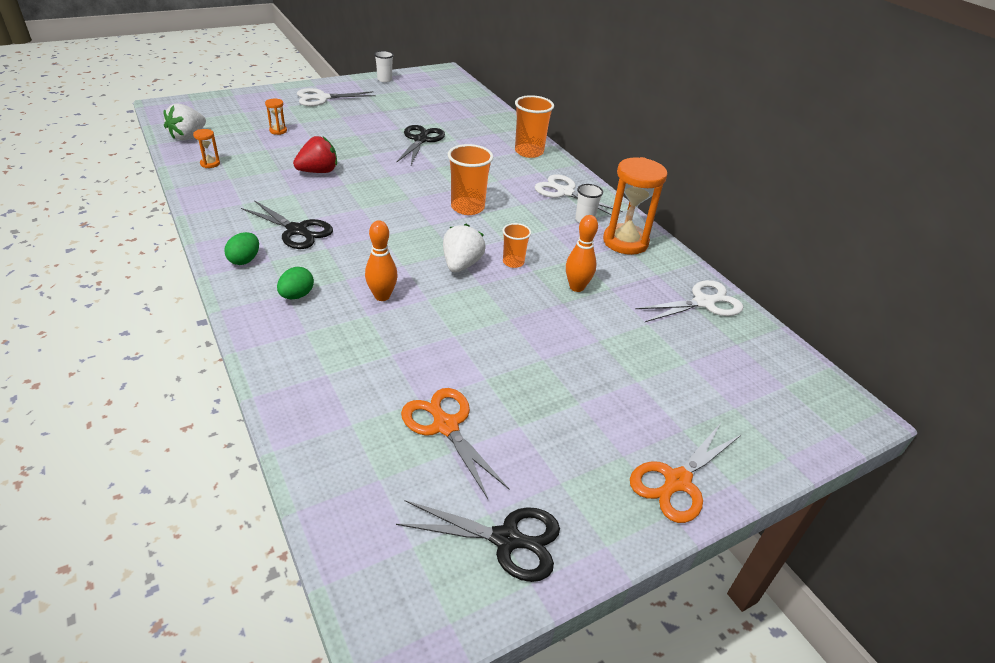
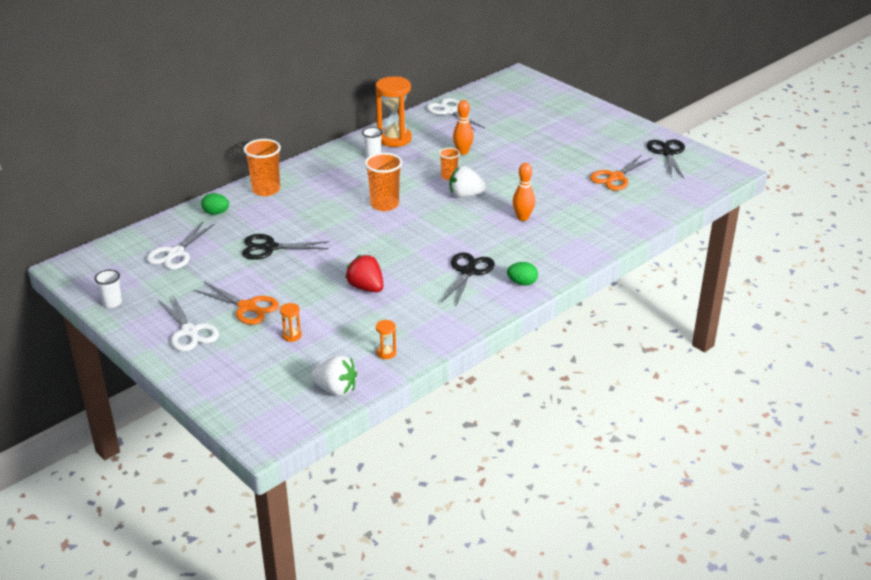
camera: 100 degrees left, 5 degrees down
(297, 295) = (546, 249): green egg -> green egg (216, 213)
(564, 192) = (333, 167): white scissors -> white scissors (175, 254)
(676, 482) = (601, 117): orange scissors -> orange scissors (248, 307)

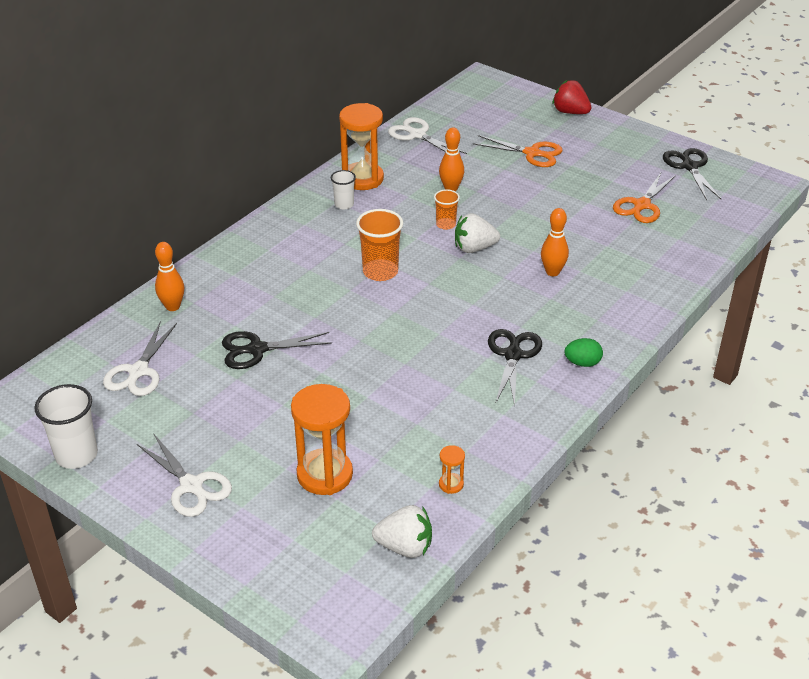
camera: 10 degrees left, 5 degrees up
(112, 303) = (76, 455): white cup -> white cup, size x1.71
(216, 213) = (172, 306): green egg -> orange bowling pin
(248, 307) = (255, 440): orange scissors -> orange scissors (533, 153)
(266, 190) = (226, 266): orange cup -> none
(292, 335) = (324, 474): orange hourglass -> orange hourglass, size x2.27
(366, 287) = (395, 393): red strawberry -> red strawberry (570, 112)

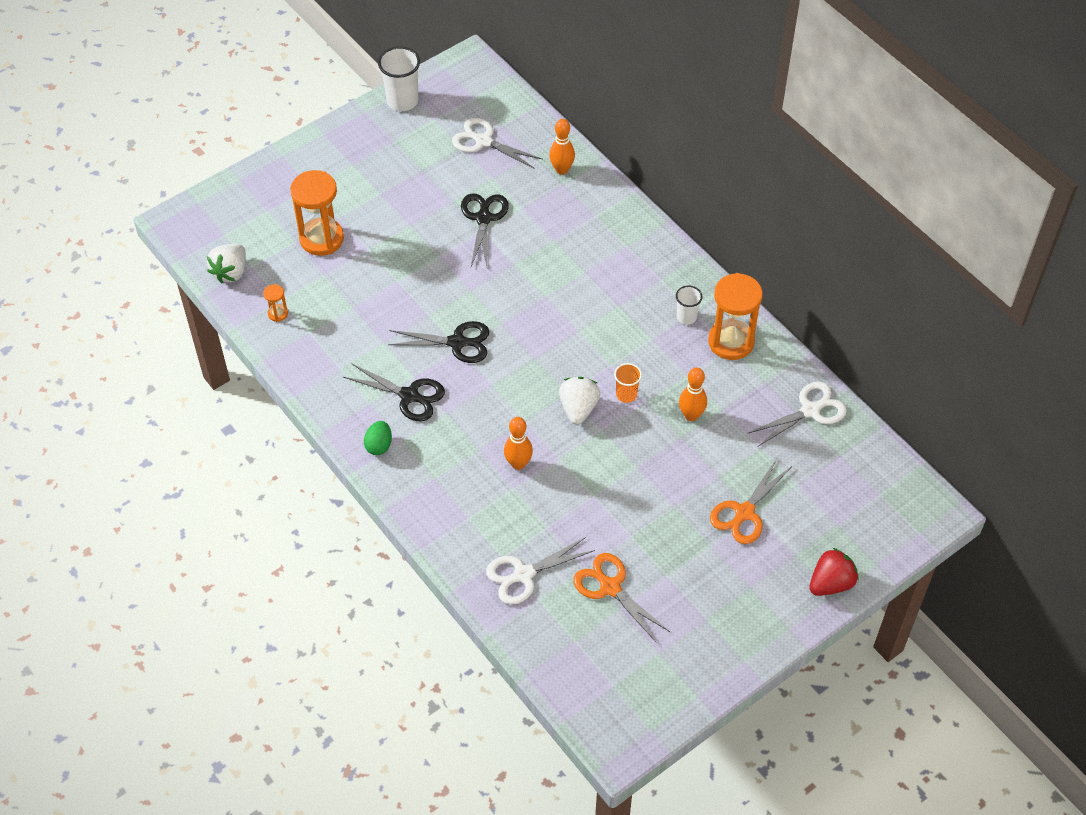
camera: 105 degrees right, 15 degrees up
(192, 486) = (343, 161): white scissors -> white scissors (523, 575)
(380, 272) = (564, 324): orange cup -> none
(689, 166) = (676, 669): black scissors -> black scissors (458, 342)

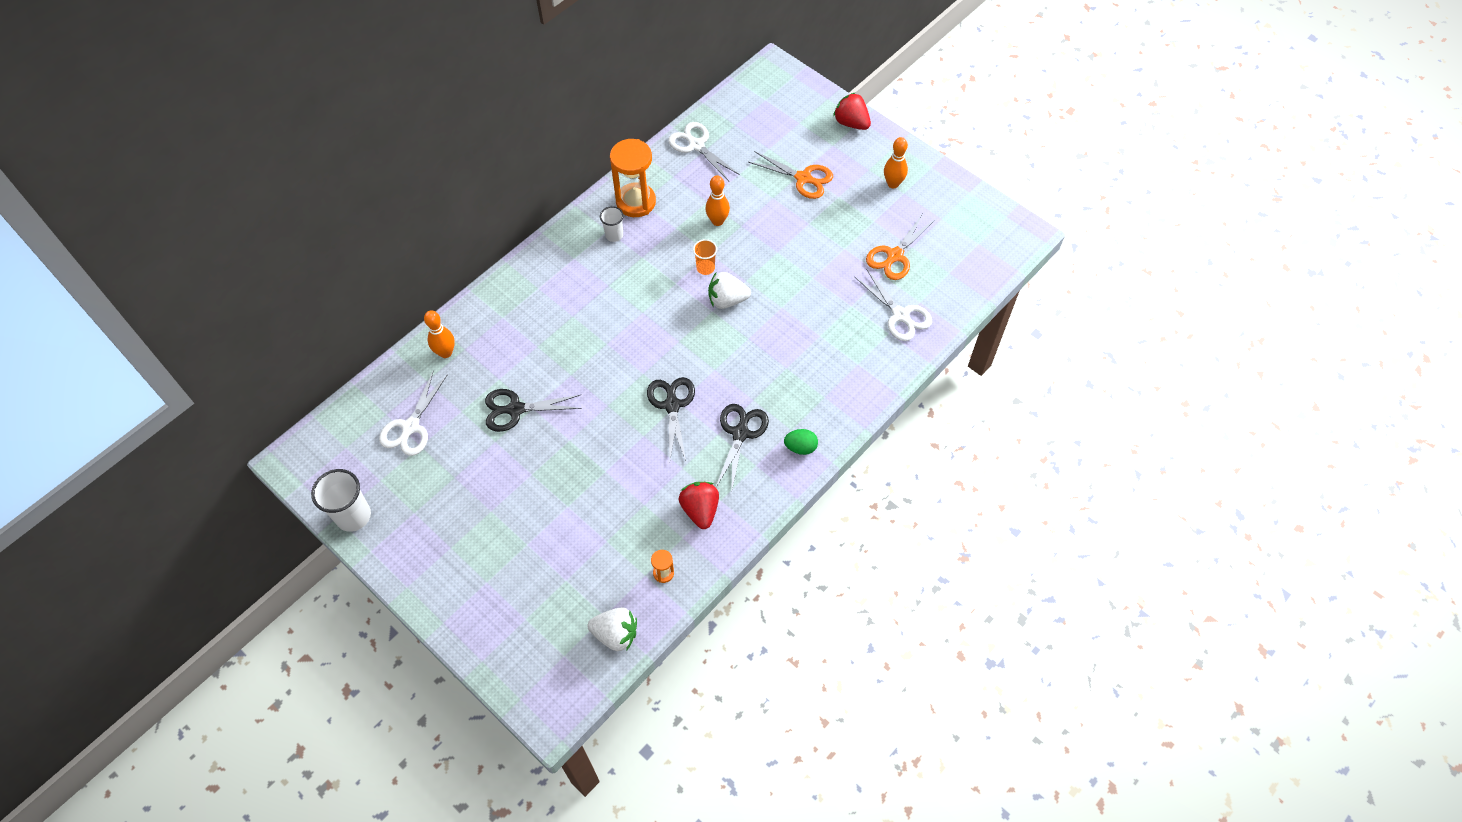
camera: 100 degrees left, 5 degrees up
(321, 239) = (559, 554): orange hourglass -> none
(333, 350) = (700, 510): none -> red strawberry
(518, 464) = (794, 335): orange bowling pin -> orange bowling pin (893, 184)

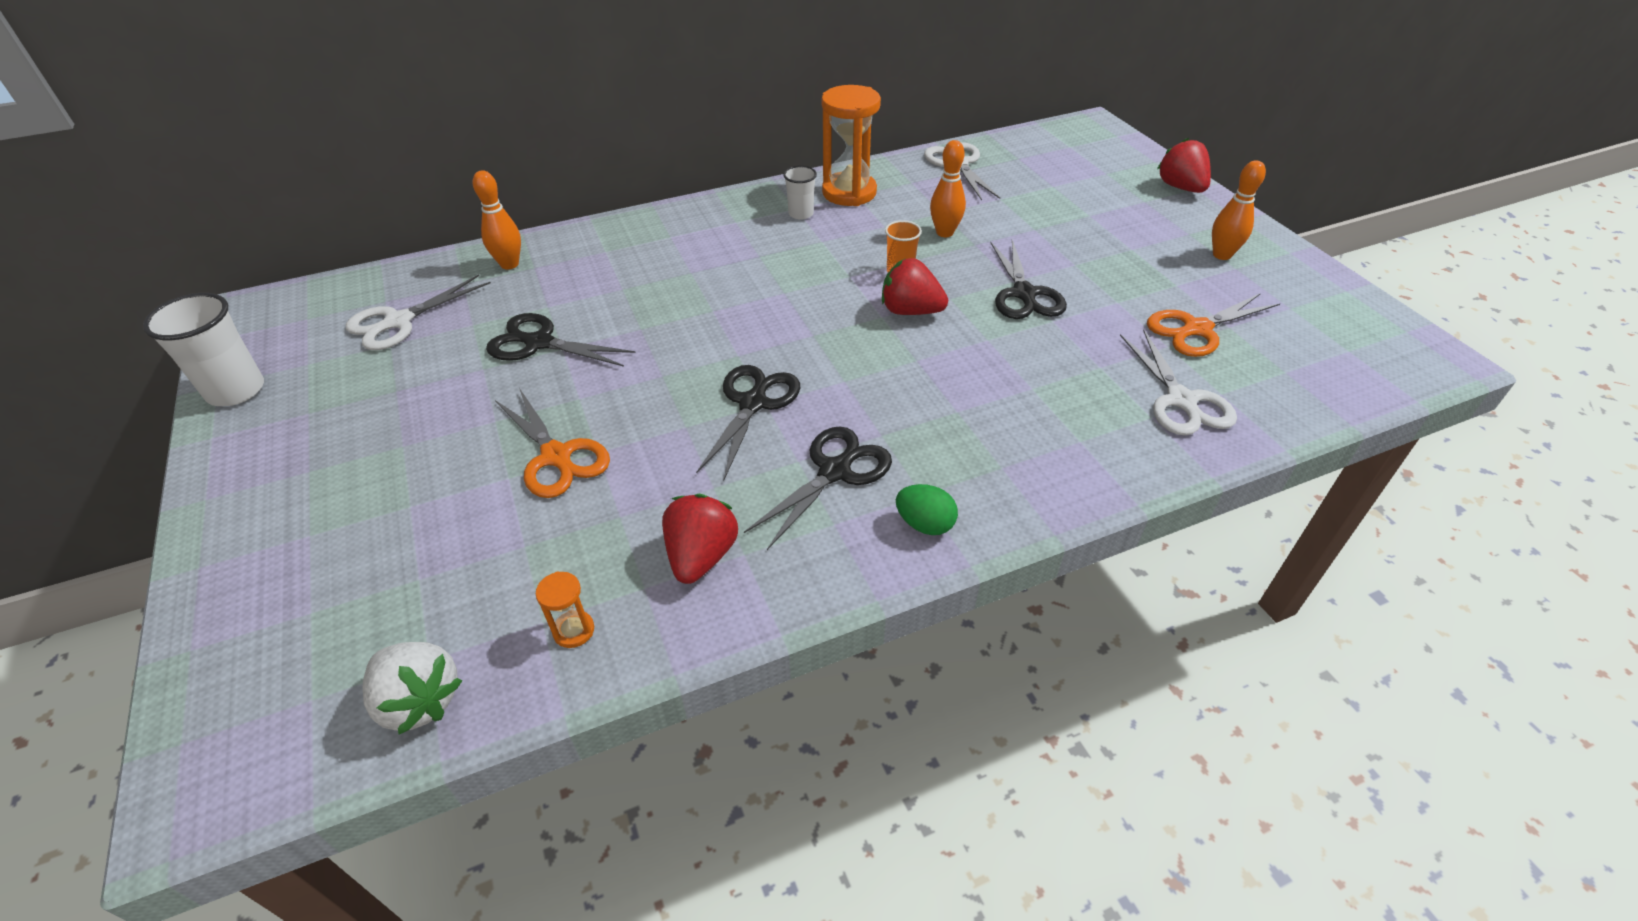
camera: 25 degrees right, 15 degrees down
(727, 300) = (910, 311): white strawberry -> red strawberry
(788, 261) = (1024, 294): none -> black scissors
(804, 178) = (1088, 221): orange scissors -> orange scissors (557, 457)

